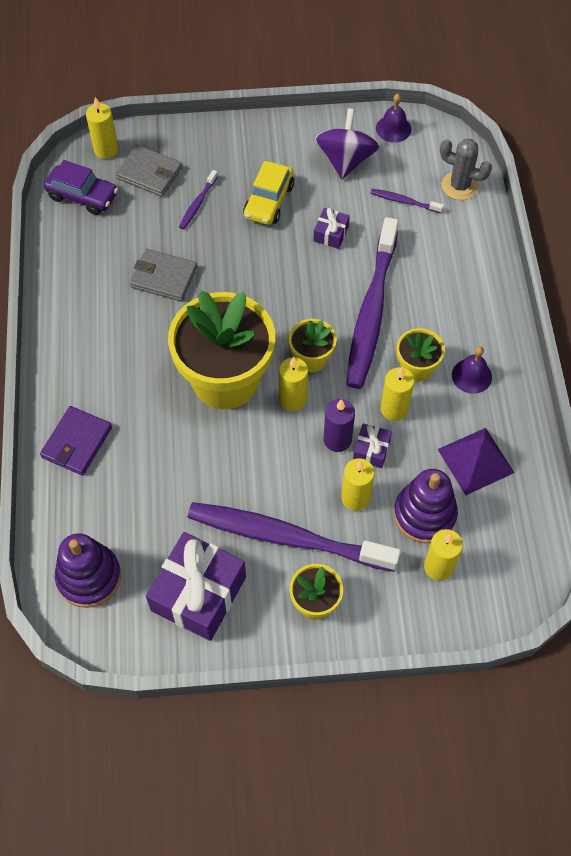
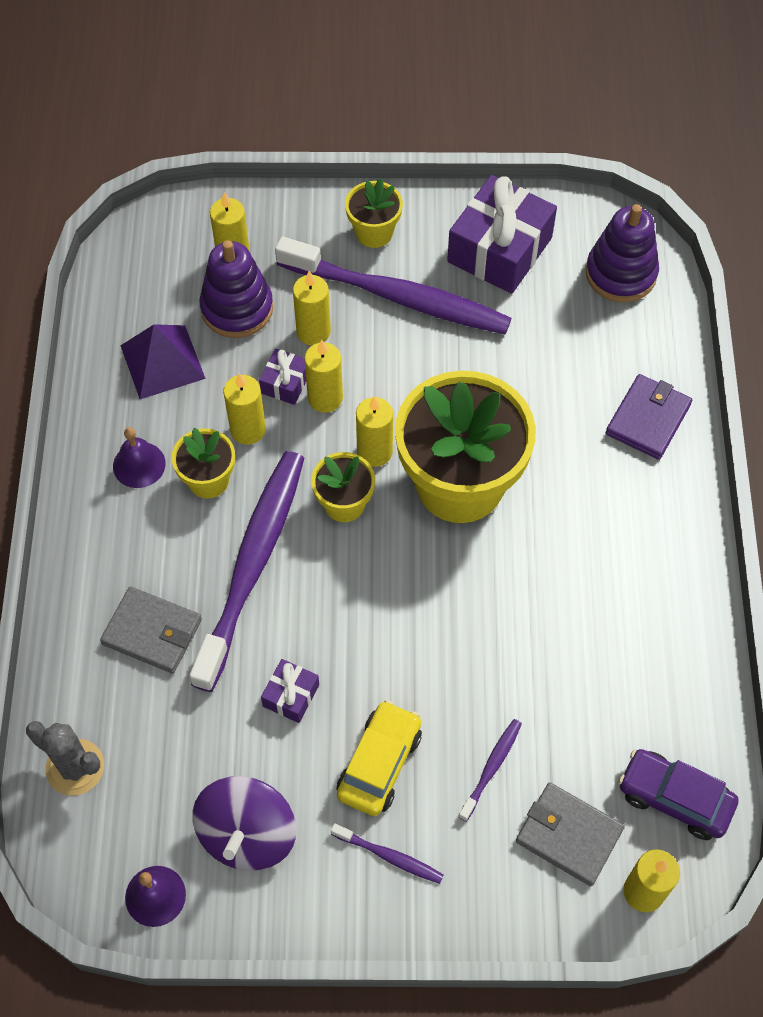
camera: 175 degrees left, 0 degrees up
(163, 277) = (543, 642): grey wallet -> grey wallet (152, 632)
(337, 440) = (325, 398): purple candle -> yellow candle
(404, 201) = (168, 745): purple toothbrush -> purple toothbrush (389, 856)

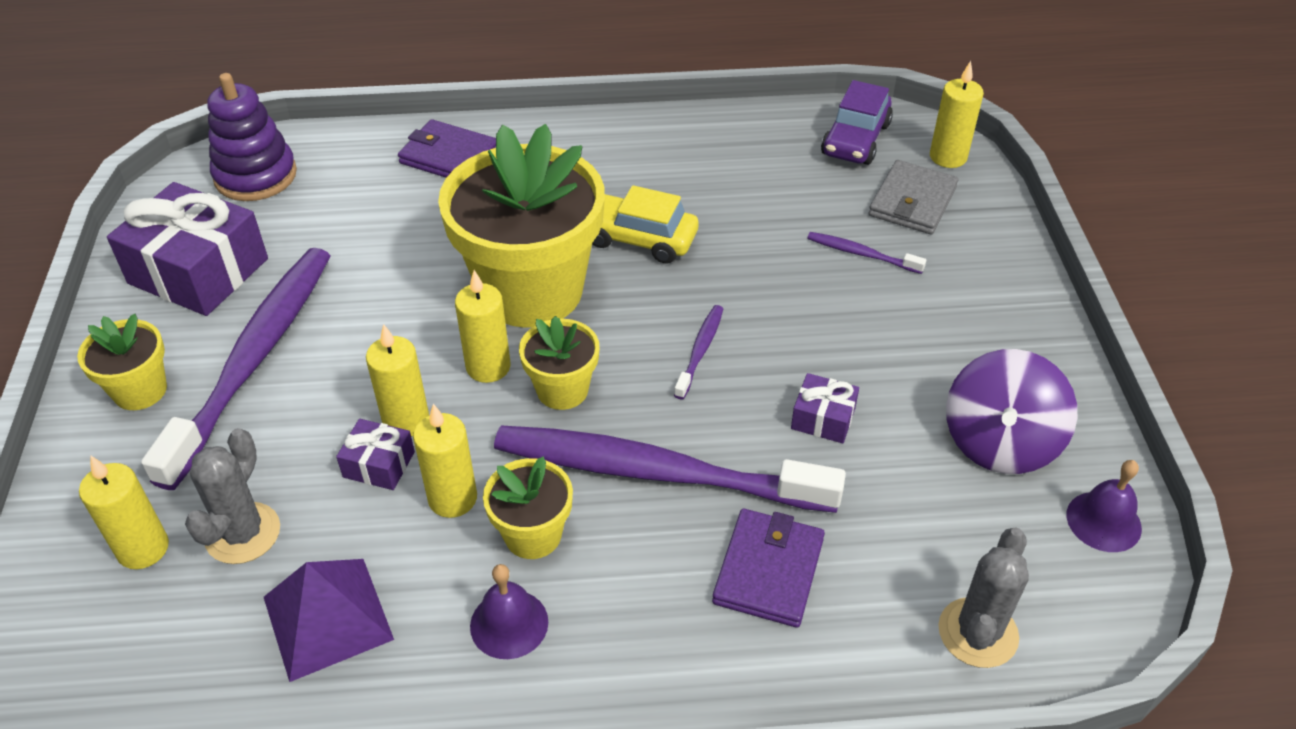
camera: 95 degrees left, 15 degrees down
(152, 632) = (768, 570): grey wallet -> purple wallet
(237, 308) = (243, 533): purple stacking toy -> grey cactus
(247, 834) = (999, 442): purple spinning top -> purple spinning top turned 105 degrees clockwise
(313, 332) = (297, 441): yellow candle -> none
(379, 763) = (882, 337): yellow car -> yellow car (639, 239)
(389, 856) = (979, 323): purple toothbrush -> purple toothbrush (700, 351)

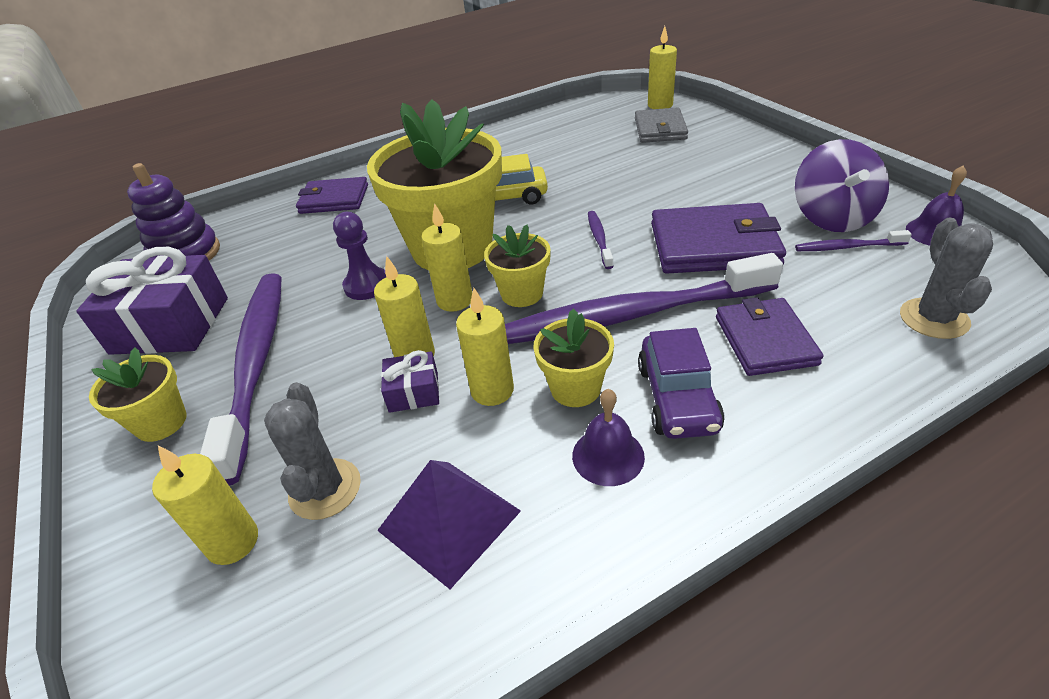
camera: 20 degrees left, 5 degrees down
(412, 304) = (367, 285): none -> purple pawn
(823, 418) = (714, 245): purple gift -> purple wallet
(855, 140) = (599, 114): purple car -> purple car (677, 398)
(861, 254) = (654, 160): purple toothbrush -> purple toothbrush (847, 247)

